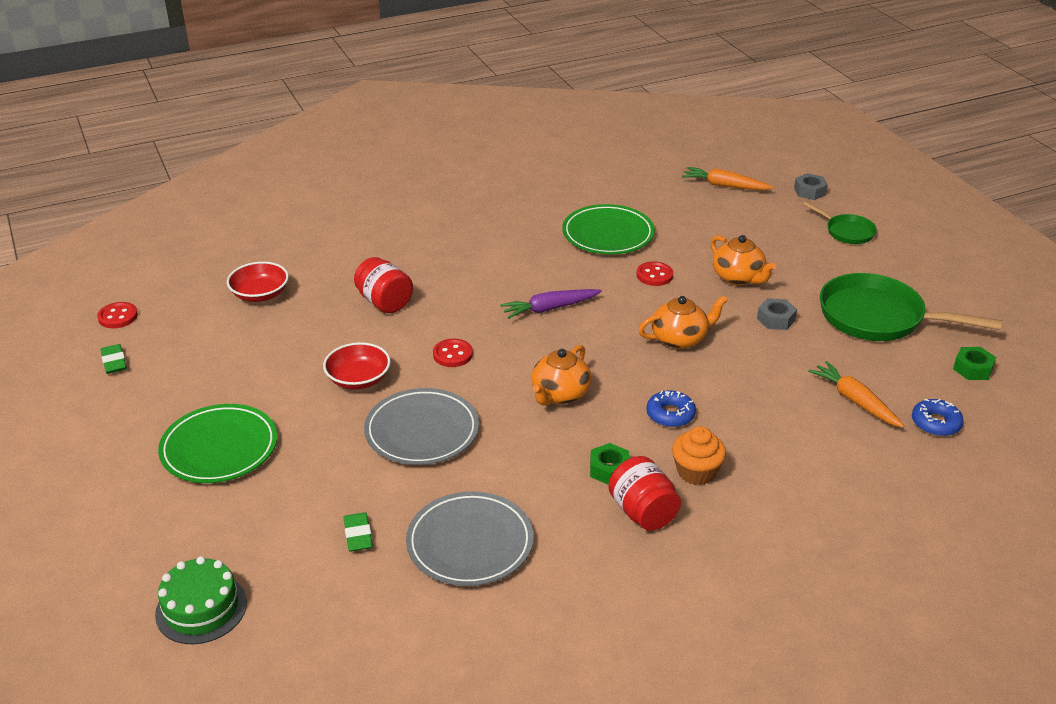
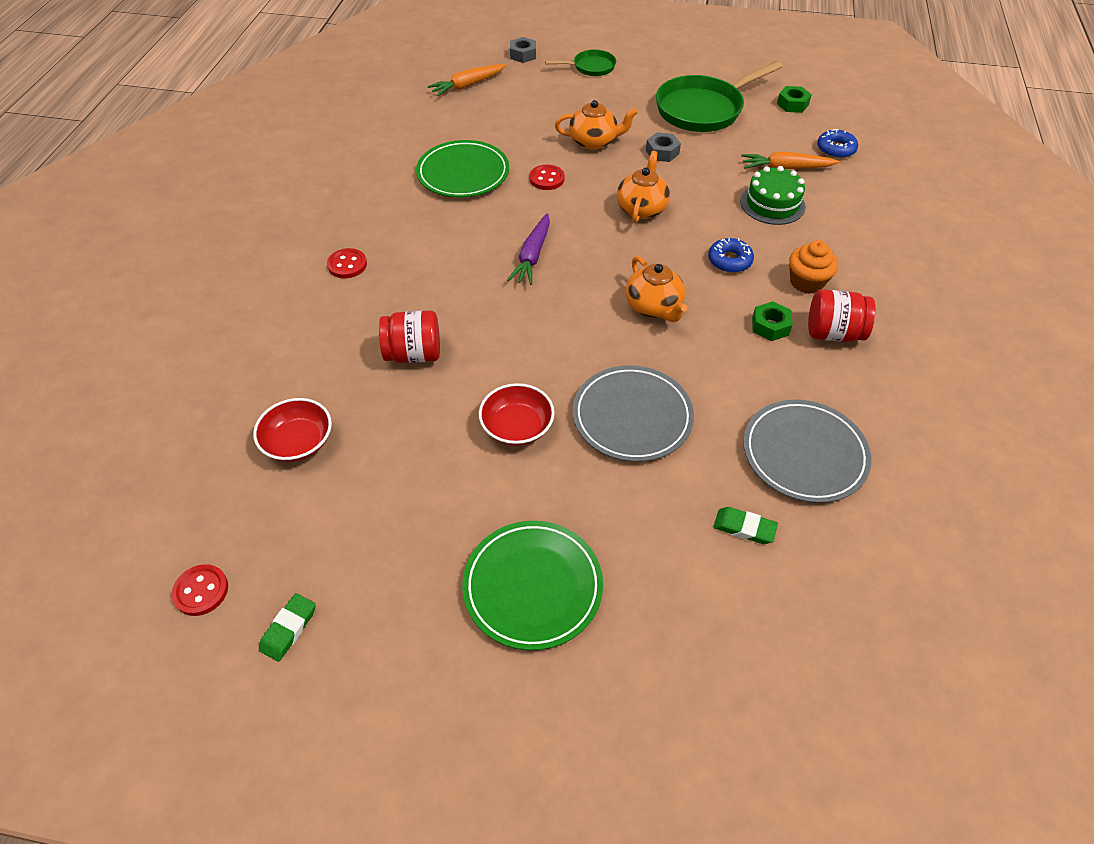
camera: 55 degrees left, 15 degrees up
(114, 362) = (289, 629): green eraser -> green eraser turned 75 degrees counterclockwise
(201, 608) = (772, 703): green cake -> green cake (772, 204)
(452, 354) = (539, 345): red button -> red button (347, 265)

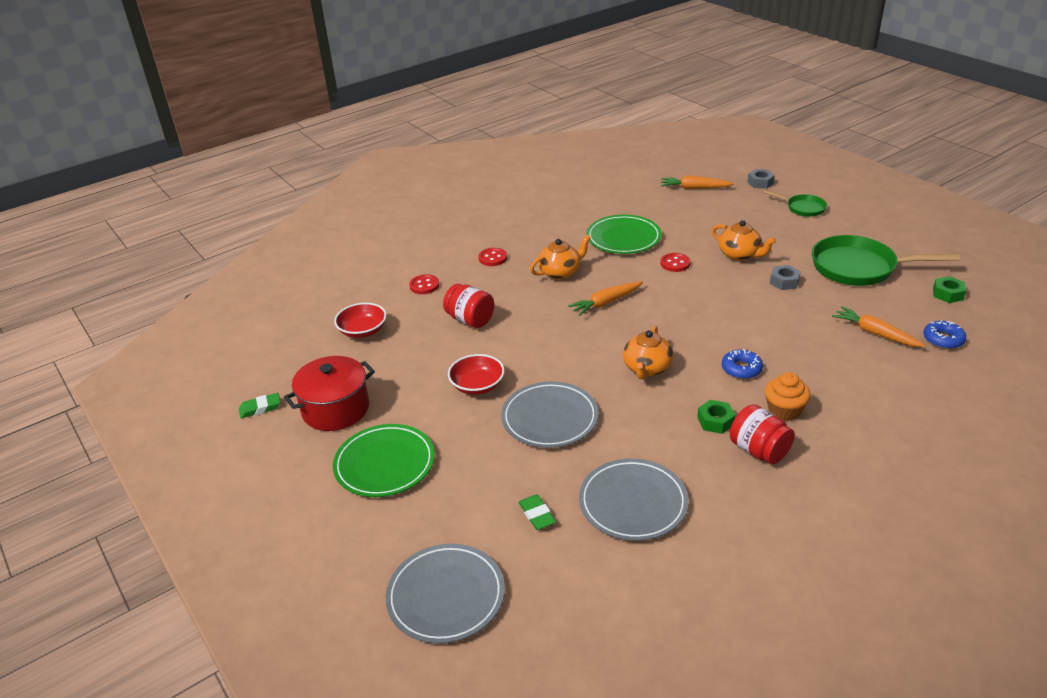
camera: 45 degrees right, 15 degrees down
(201, 591) = (247, 370): red button -> red button (424, 285)
(391, 562) = (335, 409): none -> red pot
(532, 256) = (606, 303): purple carrot -> orange carrot
(641, 208) = (719, 309): orange teapot -> orange teapot (560, 272)
(772, 204) = (829, 350): green cake -> none
(773, 681) = (446, 596): none -> grey plate

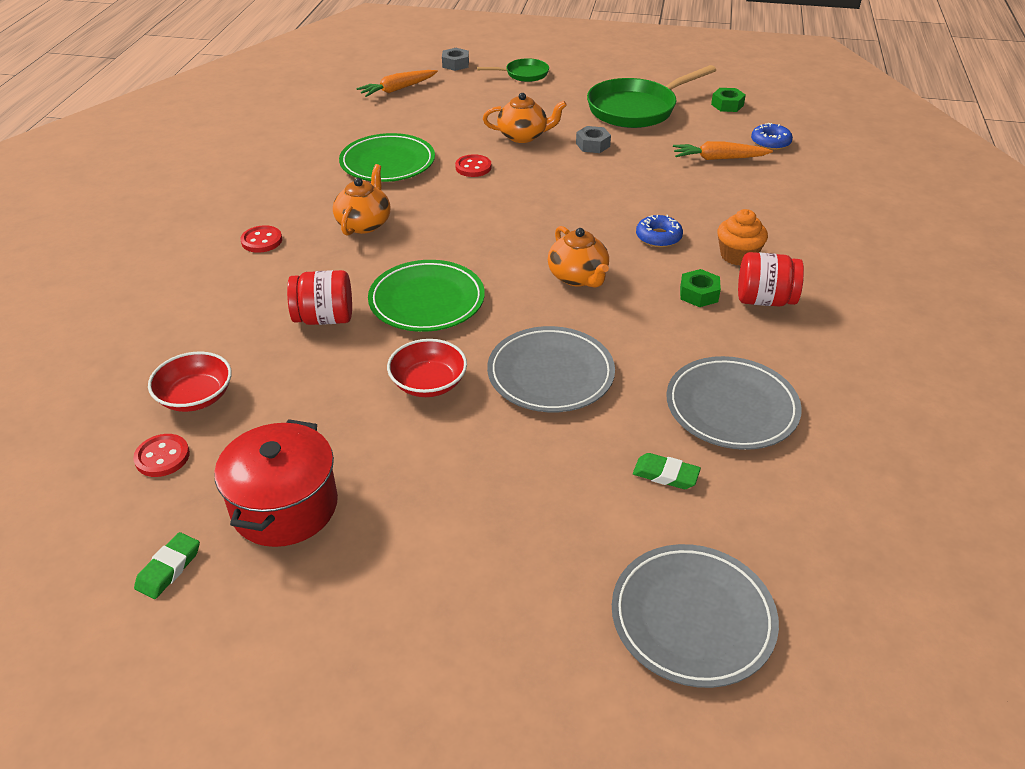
camera: 45 degrees left, 5 degrees up
(385, 464) = (435, 529): green plate -> green plate (427, 301)
(424, 285) = (212, 307): red button -> red button (162, 457)
(606, 303) = (454, 233): orange carrot -> none

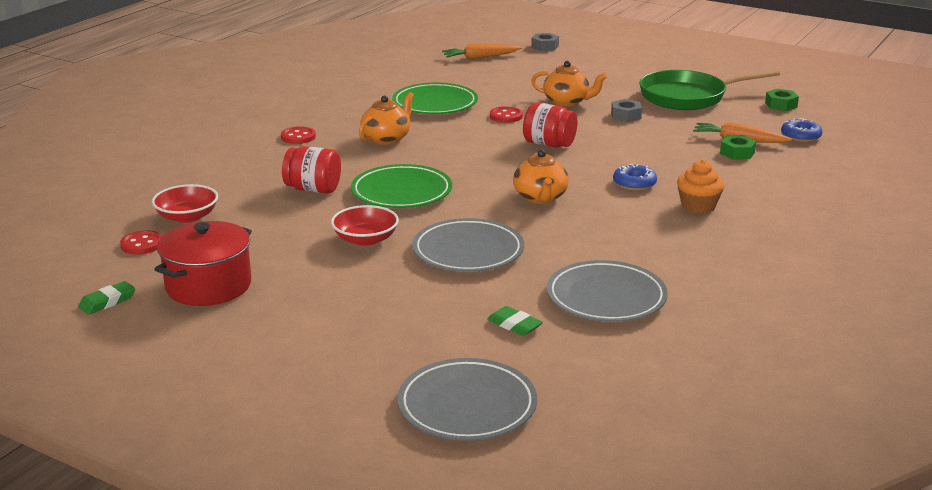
camera: 20 degrees right, 15 degrees down
(524, 74) = (602, 61): green pan -> none
(699, 294) = (639, 224): green nut -> green nut (737, 153)
(764, 300) = (697, 238): red jar -> red jar (549, 144)

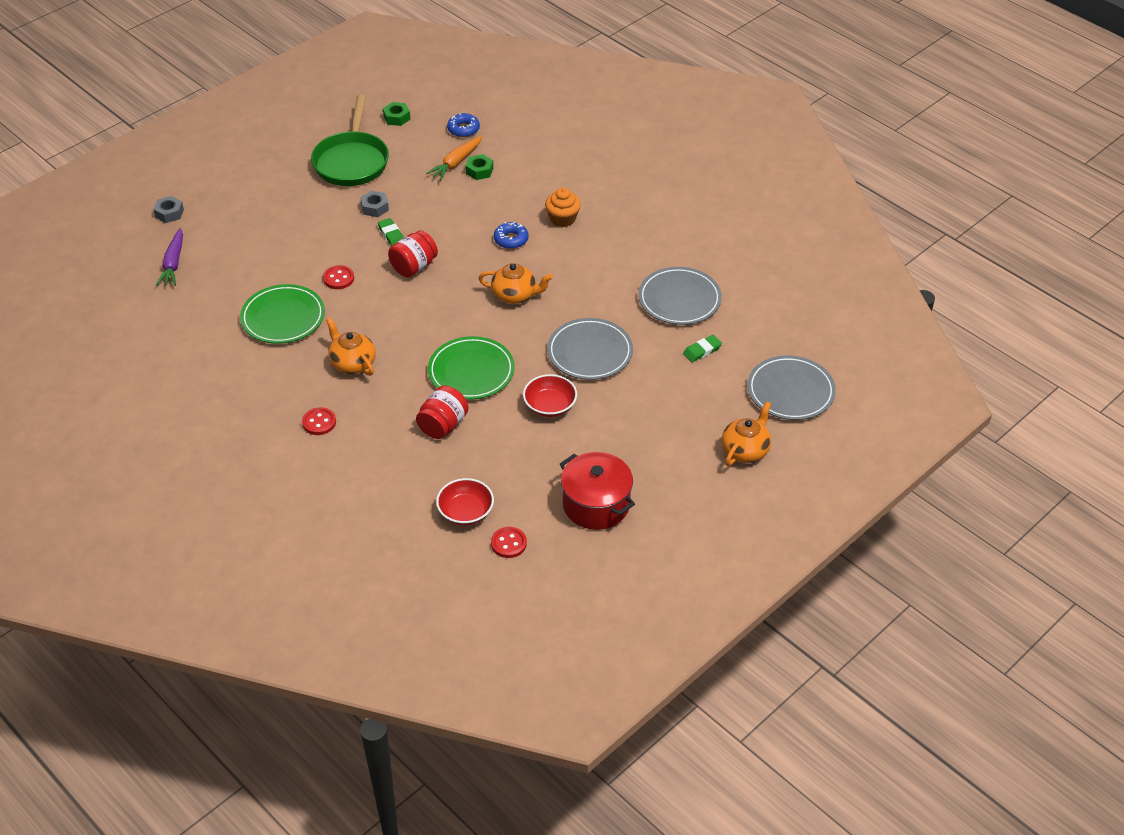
camera: 75 degrees left, 20 degrees up
(107, 302) = (602, 566): green eraser -> green eraser (391, 235)
(480, 57) = (173, 263): orange carrot -> purple carrot
(567, 102) = (324, 234): orange teapot -> orange teapot (745, 450)

